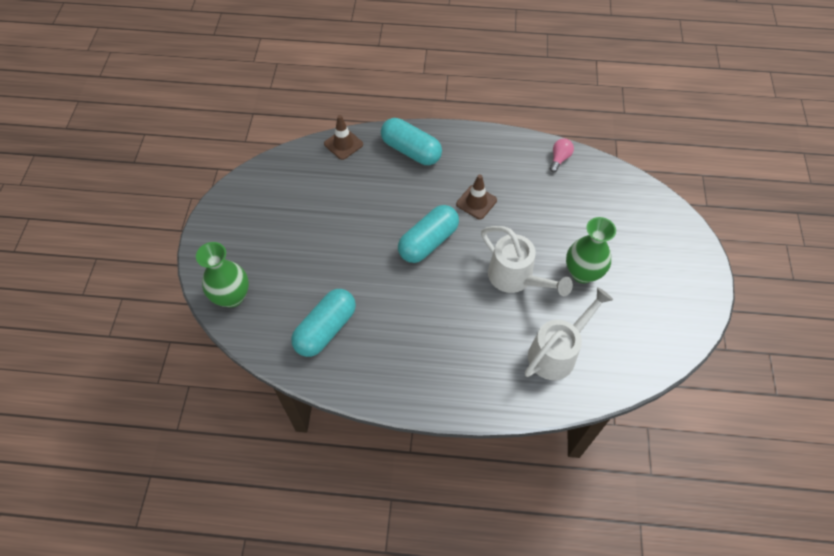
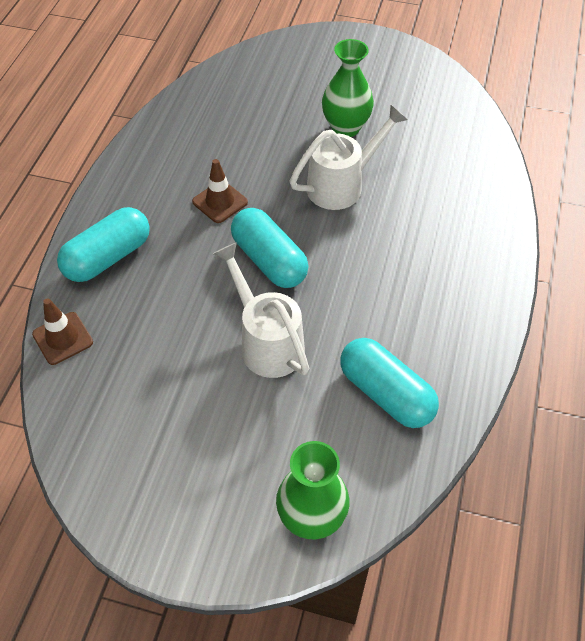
camera: 80 degrees left, 5 degrees down
(557, 352) = (444, 168): white watering can -> white watering can (267, 342)
(559, 159) = (178, 114): pink light bulb -> none

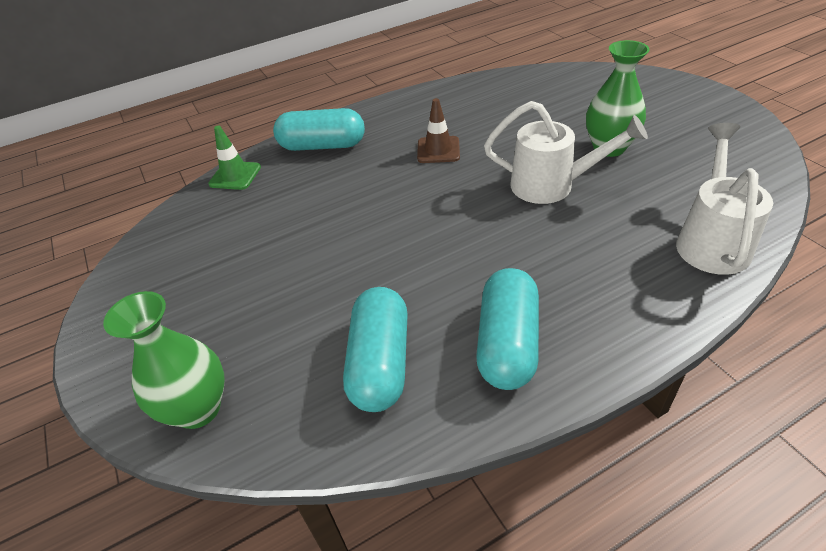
camera: 50 degrees right, 10 degrees down
(63, 338) = (235, 176): brown traffic cone -> green traffic cone
(267, 342) = (345, 258): white watering can -> white watering can (711, 241)
(269, 260) = (422, 205): turquoise capsule -> turquoise capsule (507, 343)

